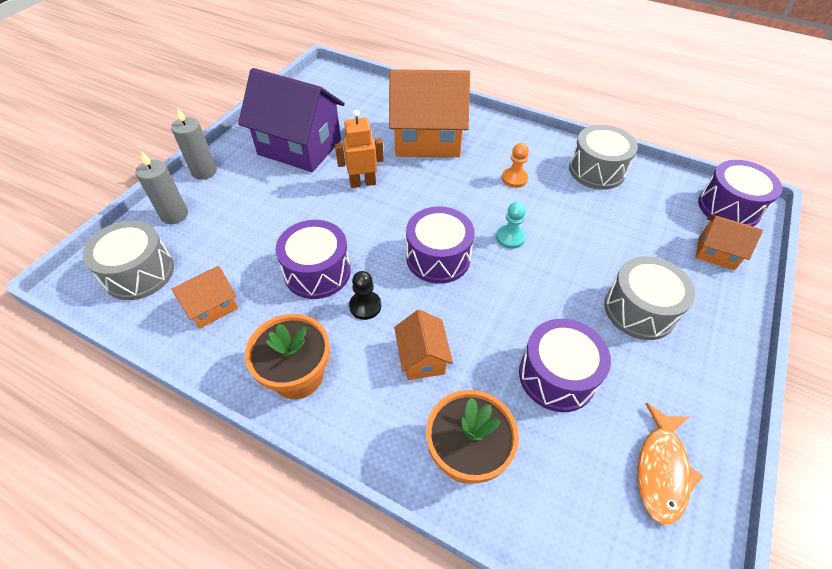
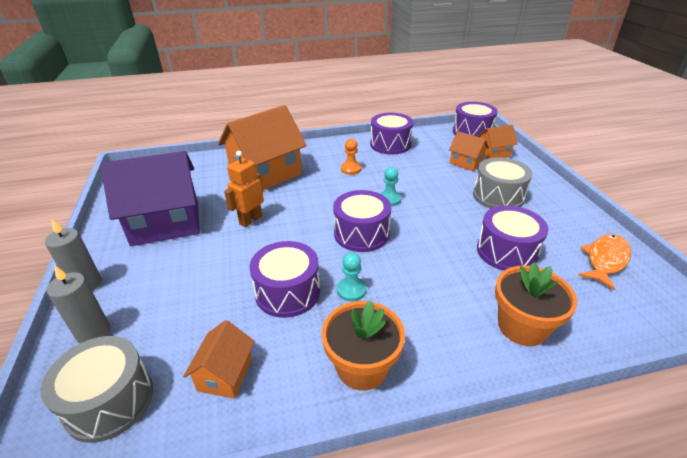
camera: 40 degrees left, 15 degrees down
(365, 306) = (351, 290): black pawn -> turquoise pawn
(422, 358) = (427, 294): orange house -> orange house (466, 163)
(596, 170) = (390, 144): grey drum -> purple drum
(661, 470) = (605, 260): orange fish -> orange fish turned 120 degrees counterclockwise

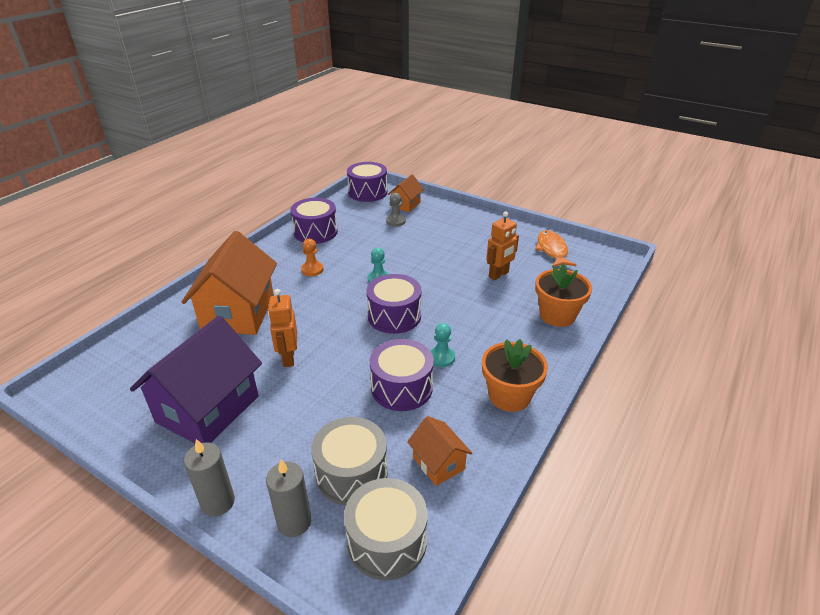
camera: 45 degrees left, 0 degrees up
(466, 163) = (395, 221): orange house -> grey pawn
(498, 196) = (449, 238): grey drum -> grey drum (351, 473)
(506, 252) = (499, 275): purple drum -> orange robot

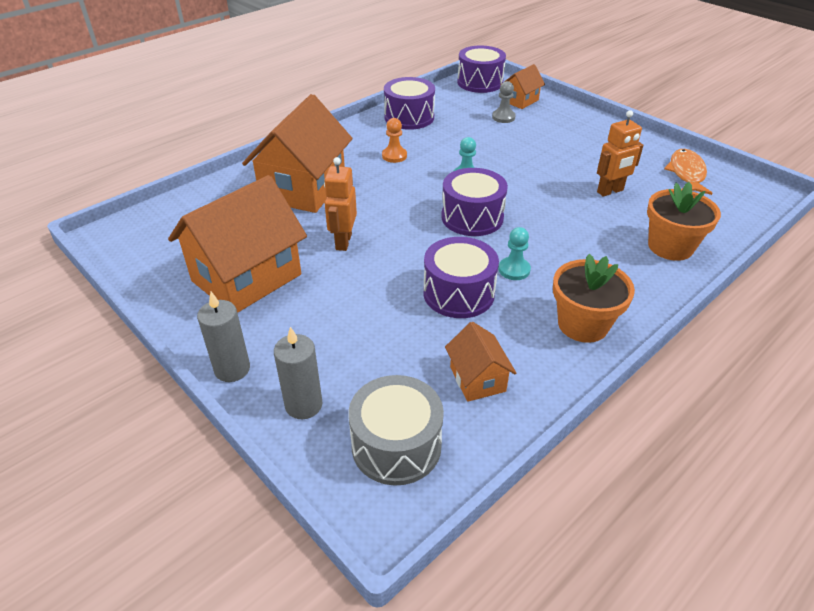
camera: 15 degrees right, 5 degrees up
(208, 409) = (246, 278): purple house -> orange house
(351, 473) = (378, 370): grey drum -> none

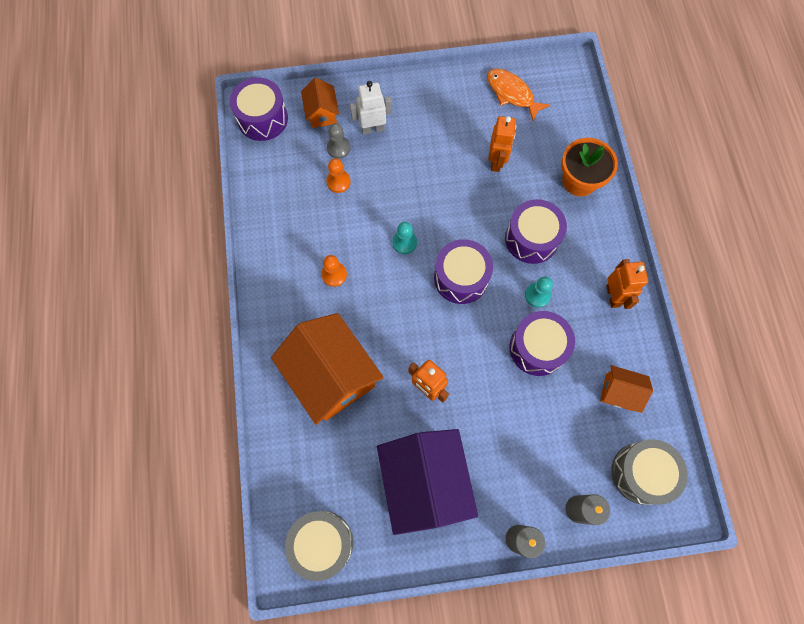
camera: 55 degrees left, 30 degrees up
(143, 243) = (322, 543): none -> grey drum
(246, 278) = (425, 482): orange house -> purple house
(409, 117) = (278, 220): purple drum -> purple drum (531, 238)
(475, 128) = (338, 182): none -> orange pawn
(542, 124) = (372, 129): none -> white robot
(583, 324) = (613, 296): orange flower pot -> orange robot

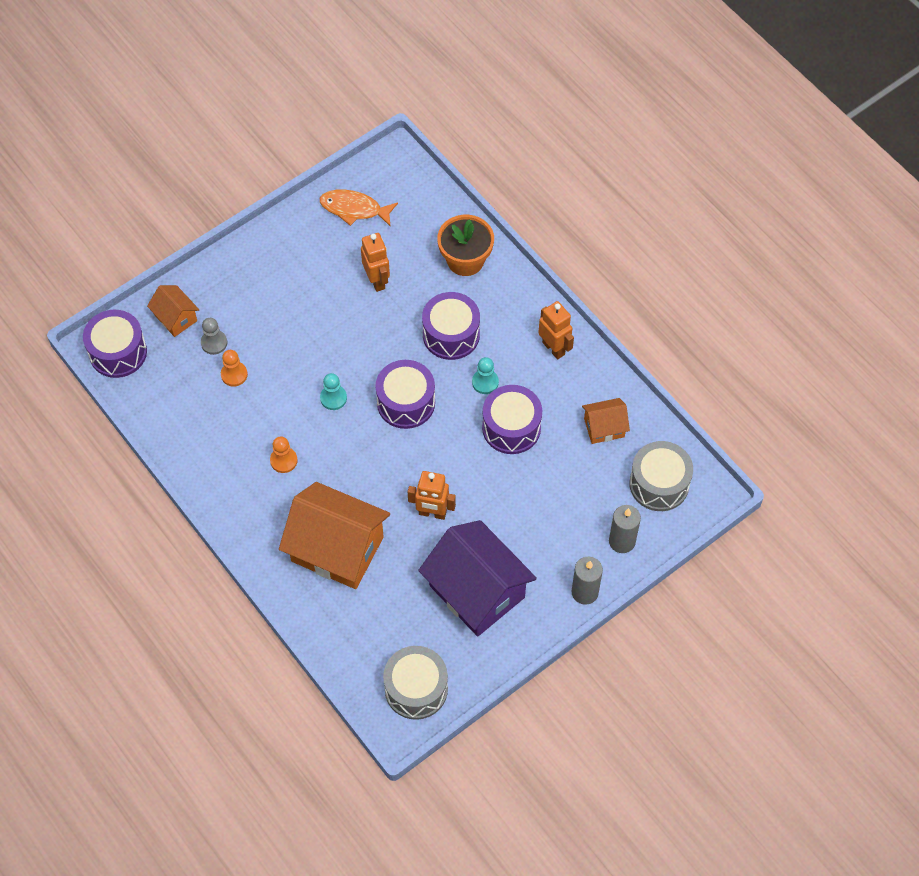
camera: 30 degrees left, 10 degrees down
(372, 129) = (237, 308): white robot -> none

